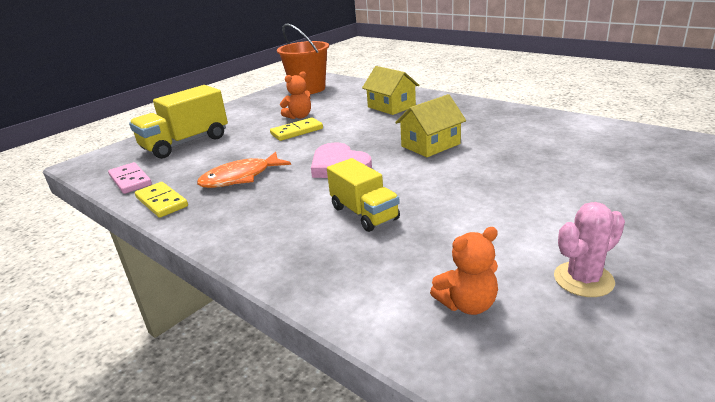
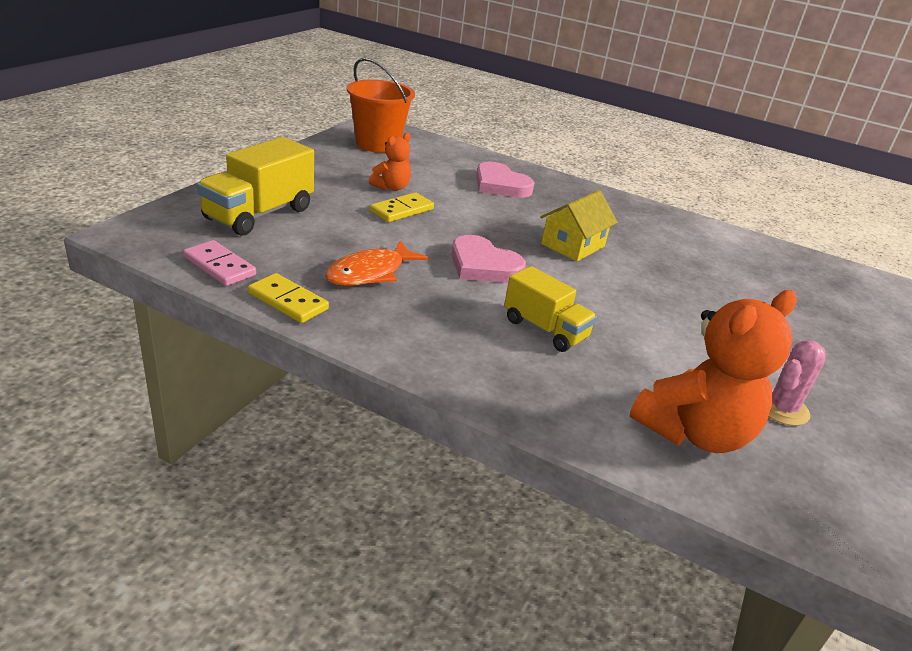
camera: 20 degrees left, 5 degrees up
(391, 106) = (500, 185): yellow house -> pink heart
(467, 304) = (694, 432): orange teddy bear -> orange teddy bear, size x1.93

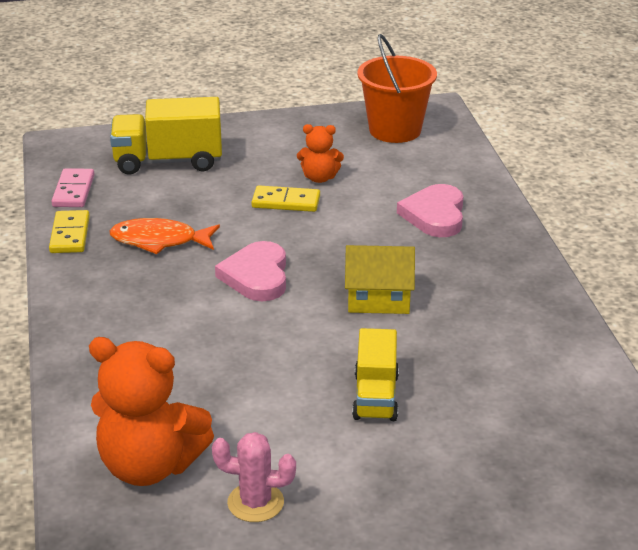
camera: 55 degrees right, 0 degrees up
(545, 329) = (199, 344): yellow truck -> yellow truck (375, 396)

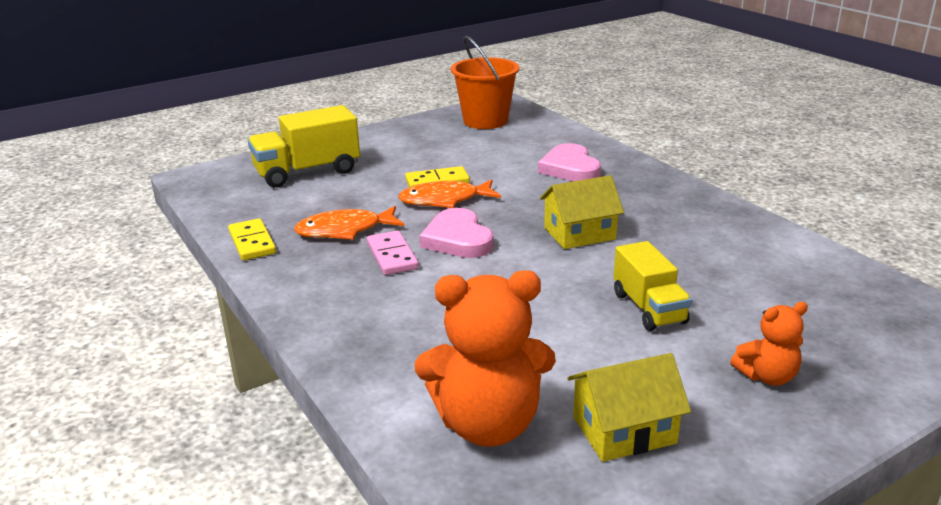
camera: 20 degrees left, 5 degrees down
(74, 191) = (232, 208): pink domino -> pink domino (392, 256)
(255, 502) = (624, 430): pink cactus -> yellow house
(277, 227) = (444, 200): none -> orange fish
(319, 178) = (451, 161): orange teddy bear -> orange teddy bear (767, 376)

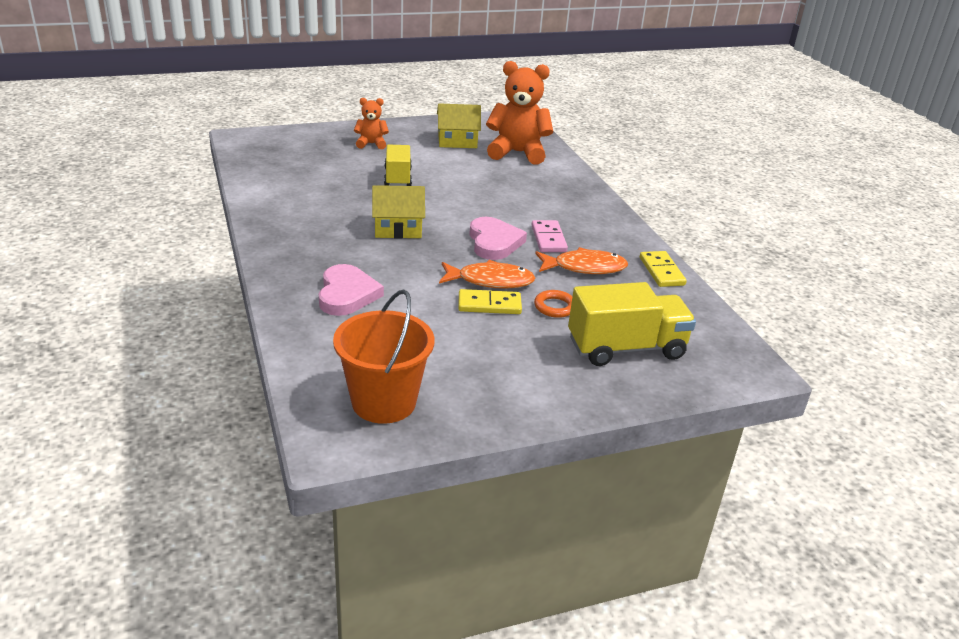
camera: 170 degrees left, 5 degrees up
(374, 190) = (555, 307): none -> orange ring

